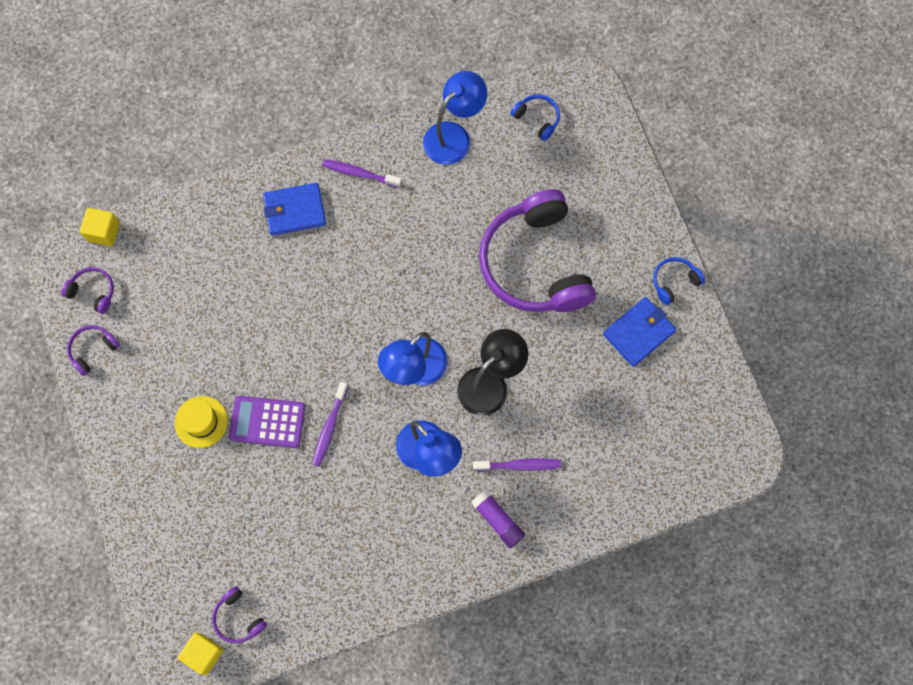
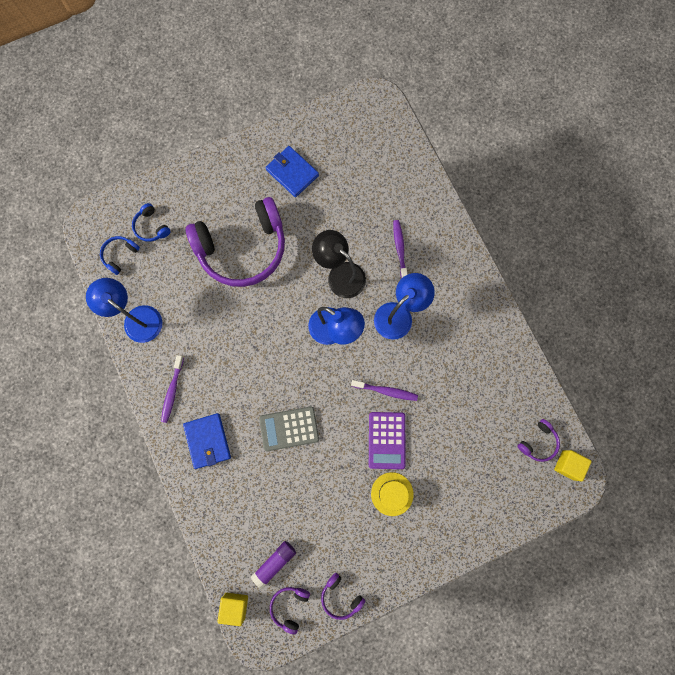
camera: 95 degrees left, 5 degrees up
(297, 305) = (289, 428): none -> grey calculator
(497, 520) = (441, 261): purple glue stick -> purple glue stick (274, 562)
(674, 282) = (251, 150): blue headphones -> blue headphones (151, 227)

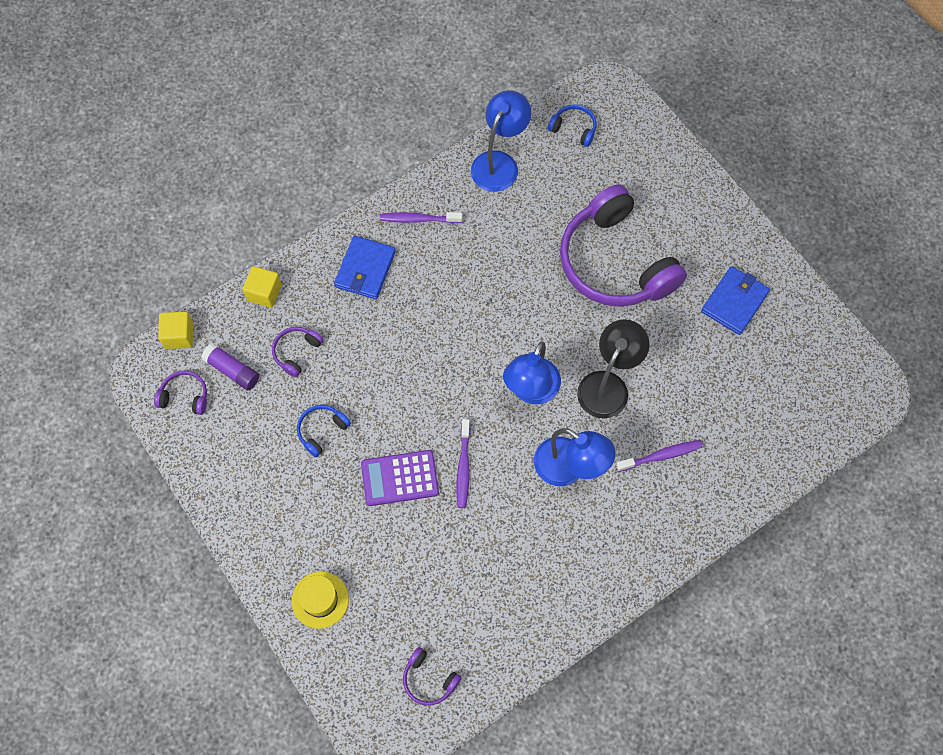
camera: 80 degrees right, 10 degrees down
(151, 227) = (618, 154): blue headphones -> blue headphones (322, 431)
(207, 441) = (365, 269): blue wallet -> blue wallet turned 45 degrees counterclockwise
(289, 428) = (395, 358): grey calculator -> none
(340, 596) = (201, 453): purple headphones -> purple headphones (296, 352)
(392, 494) = (332, 495): yellow hat -> yellow hat (320, 600)
(568, 465) = (404, 725): yellow cube -> yellow cube (264, 293)

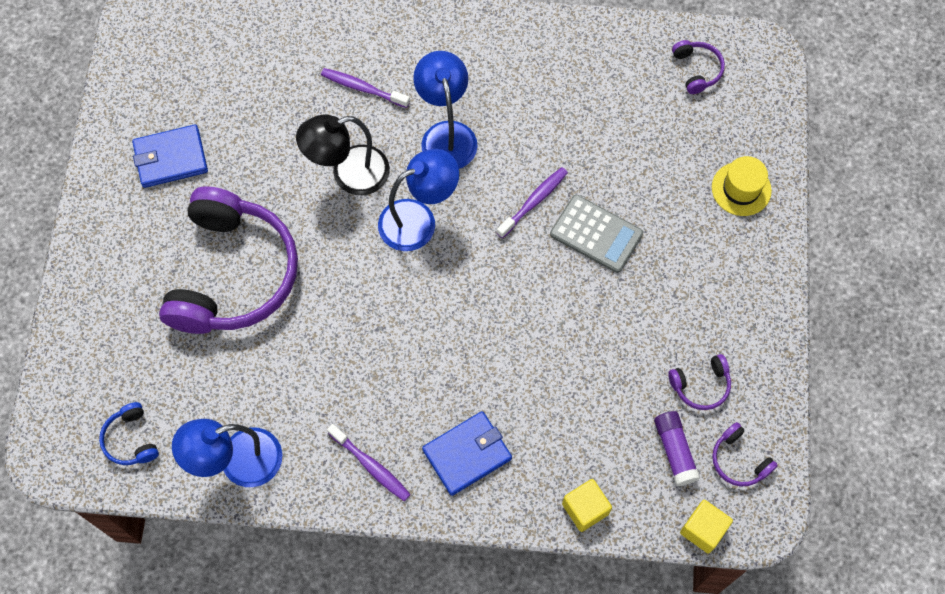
camera: 140 degrees left, 0 degrees up
(296, 352) = (599, 421): purple headphones -> purple headphones (701, 385)
(322, 431) = (632, 327): blue headphones -> none
(399, 478) = (596, 234): purple calculator -> grey calculator

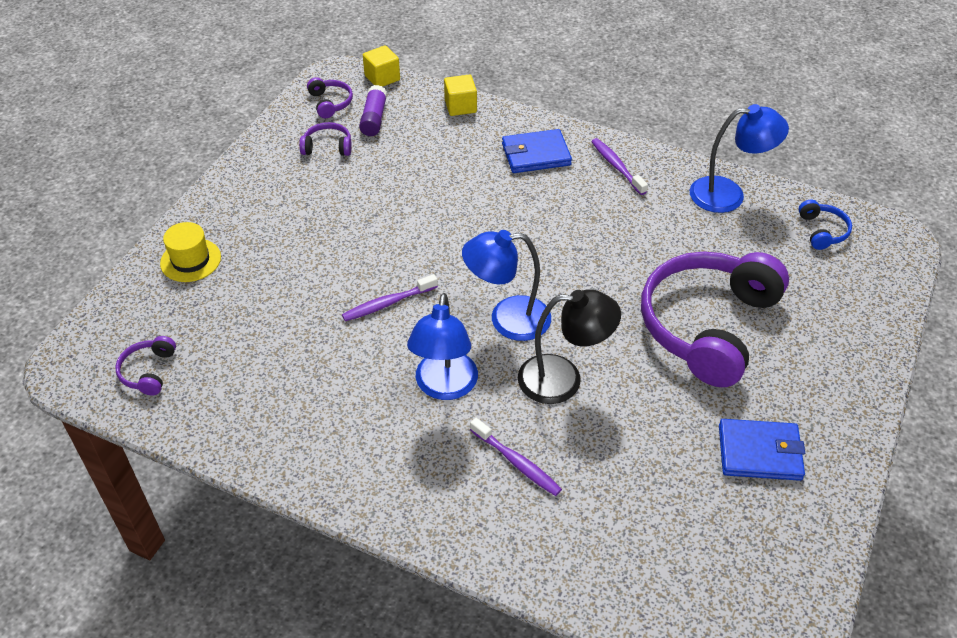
camera: 160 degrees left, 20 degrees down
(596, 234) = (345, 263): grey calculator -> none

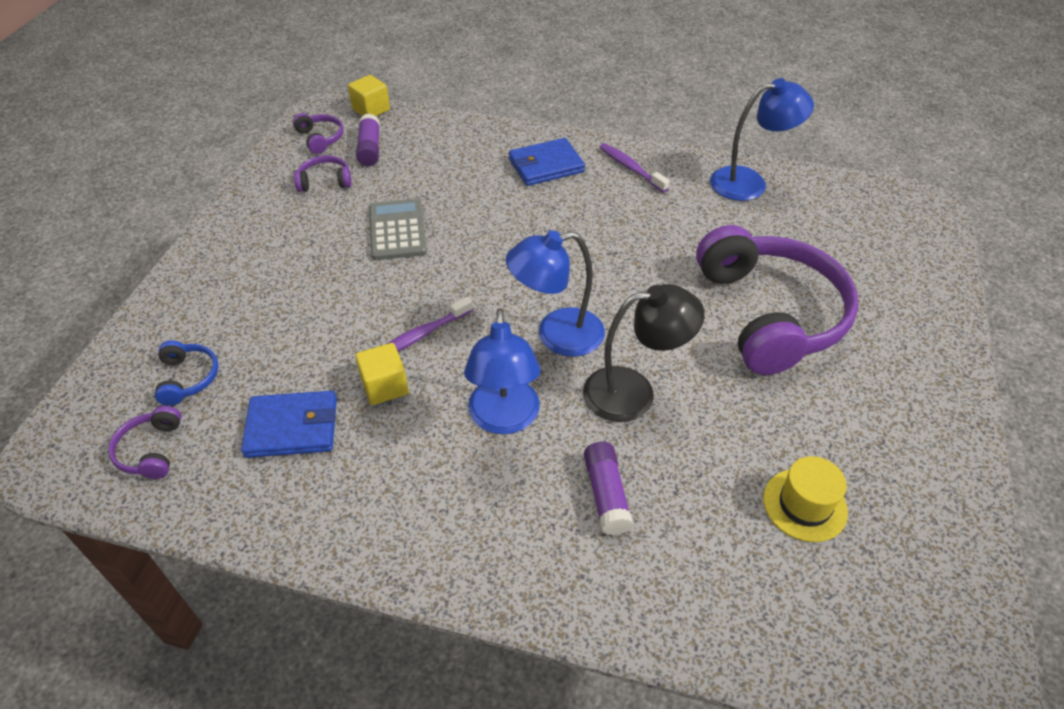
camera: 10 degrees left, 0 degrees up
(190, 260) = (187, 316): yellow hat -> yellow hat (804, 505)
(385, 203) = (397, 230): none -> grey calculator
(460, 106) = (458, 128): yellow cube -> yellow cube (385, 386)
(517, 463) = (606, 494): purple toothbrush -> purple glue stick
(708, 326) = (769, 314): purple headphones -> purple headphones turned 150 degrees clockwise
(760, 452) = (866, 442): blue wallet -> blue wallet (292, 427)
(822, 231) = (852, 206): blue headphones -> blue headphones (188, 378)

